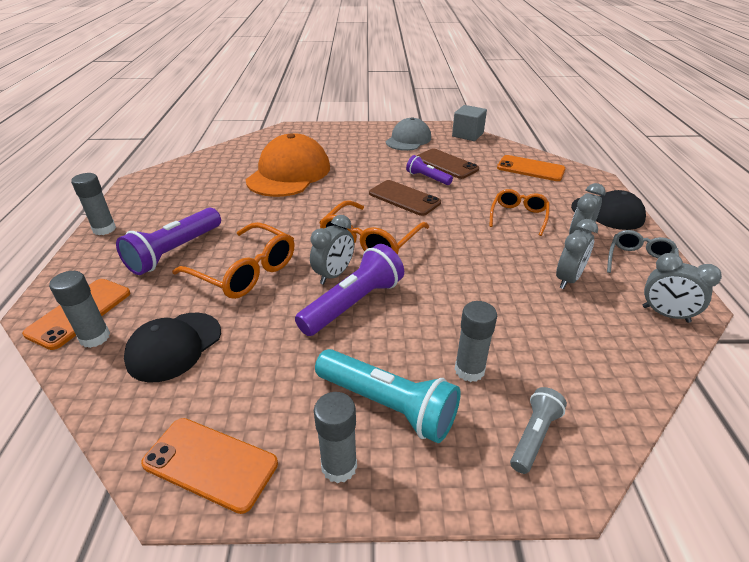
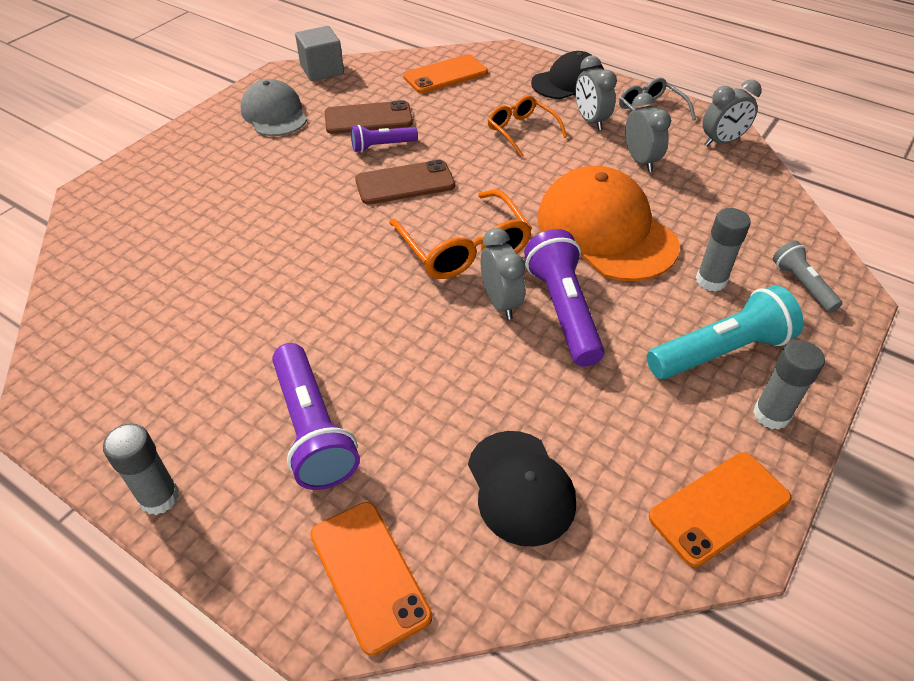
camera: 55 degrees left, 10 degrees up
(95, 337) = (440, 567): grey glue stick -> none
(245, 271) = (425, 374): orange glasses -> none
(289, 173) = (230, 246): orange cap -> orange cap (605, 231)

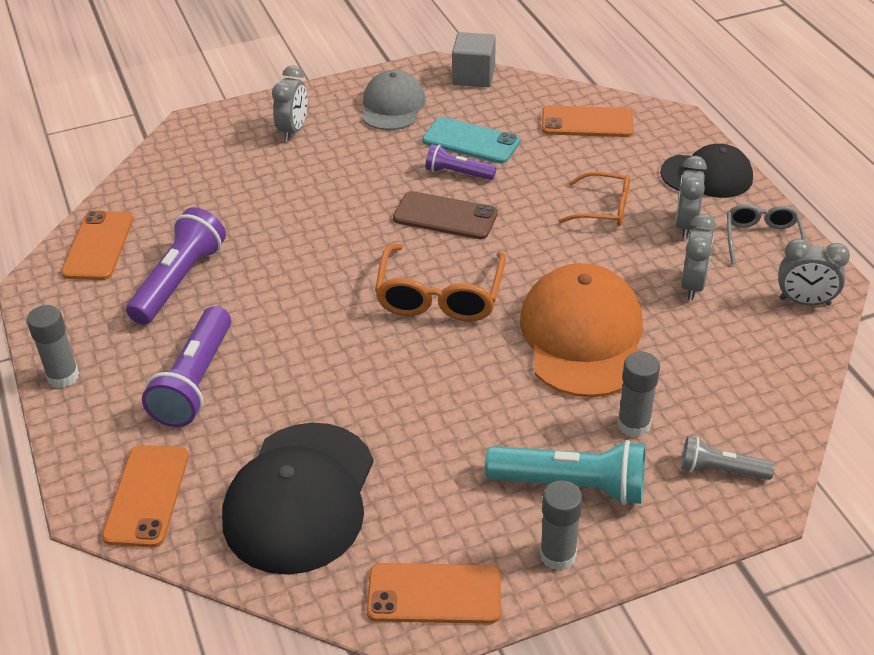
camera: 35 degrees right, 5 degrees down
(84, 344) = (98, 246): none -> orange phone
(368, 118) = (471, 141): brown phone -> turquoise phone
(500, 303) = (424, 355): grey clock -> grey clock (293, 130)
(520, 487) = (300, 498): black cap -> black cap, size x1.59
(521, 131) = (603, 209): orange glasses -> orange glasses turned 105 degrees clockwise
(563, 310) = (470, 386): purple flashlight -> purple flashlight (179, 280)
(802, 285) = (721, 470): grey flashlight -> grey flashlight turned 90 degrees counterclockwise

